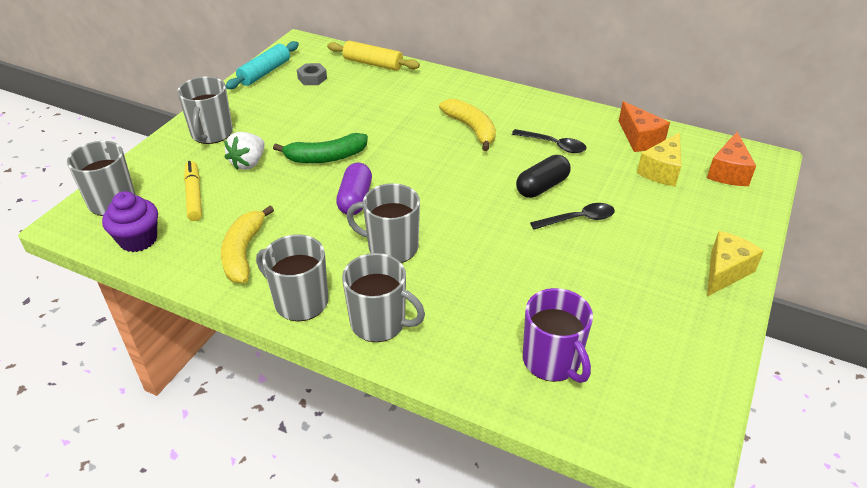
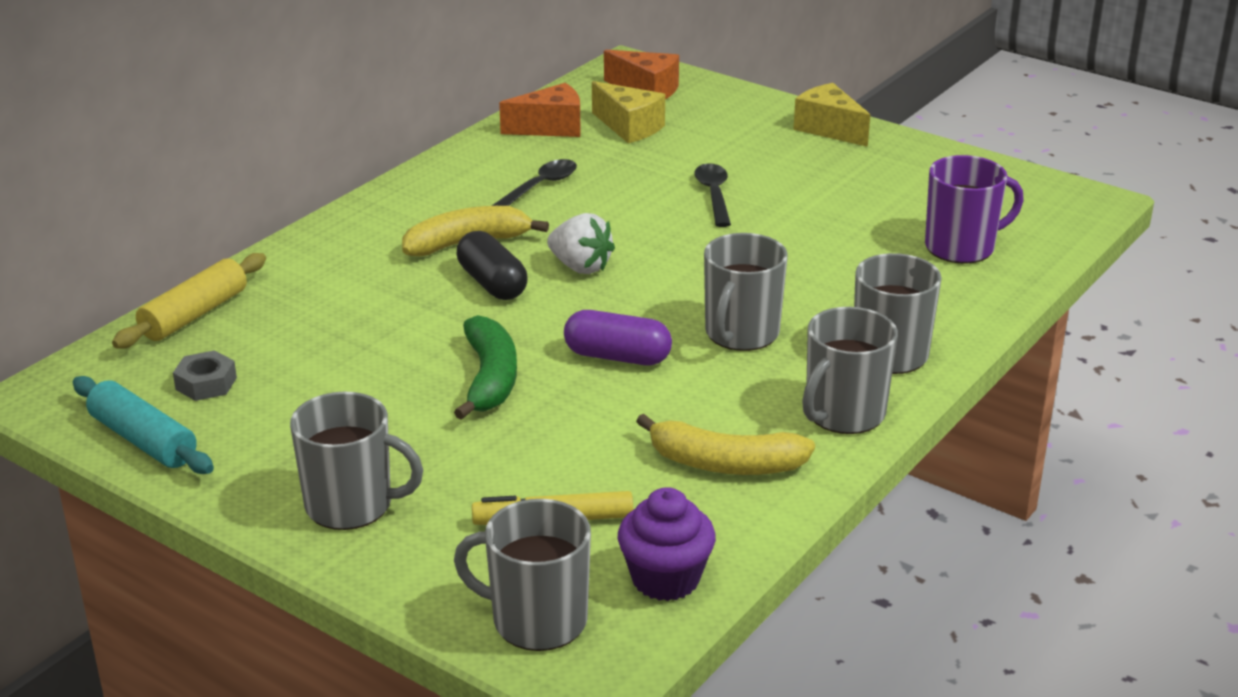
camera: 80 degrees left, 10 degrees down
(248, 163) = (473, 460): white strawberry -> white strawberry (580, 267)
(542, 187) = (636, 209): black capsule -> black capsule (492, 283)

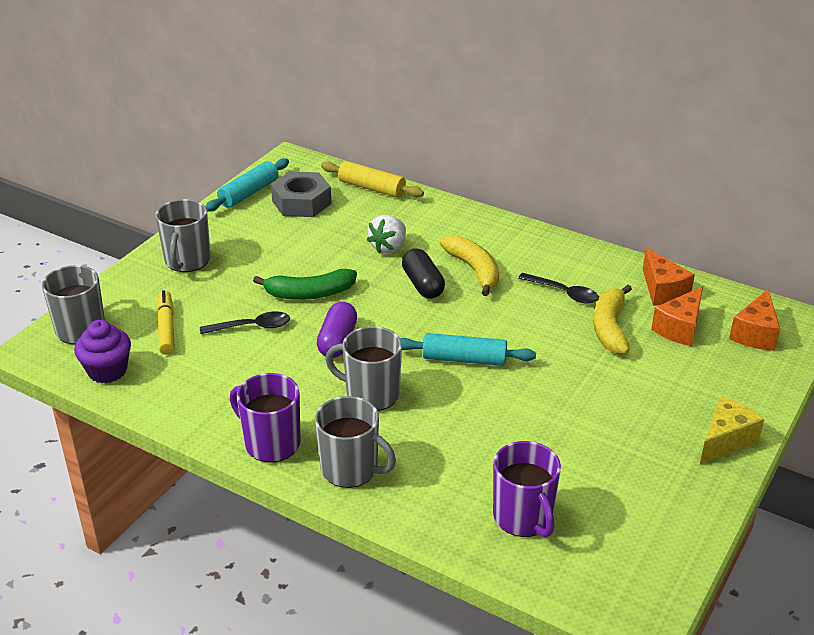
camera: 85 degrees right, 5 degrees up
(206, 383) = (301, 202): grey nut -> grey nut, size x1.80
(492, 283) = (423, 284): black capsule -> black capsule turned 75 degrees counterclockwise
(580, 267) = (451, 319): white strawberry -> white strawberry (388, 247)
(629, 127) = (680, 328): yellow cheese -> orange cheese
(672, 263) = (464, 359): none -> turquoise rolling pin
(714, 195) = (576, 376): black spoon -> black spoon (252, 327)
(725, 464) = (216, 390): yellow banana -> yellow banana (610, 328)
(843, 414) = (271, 443): grey mug -> purple mug

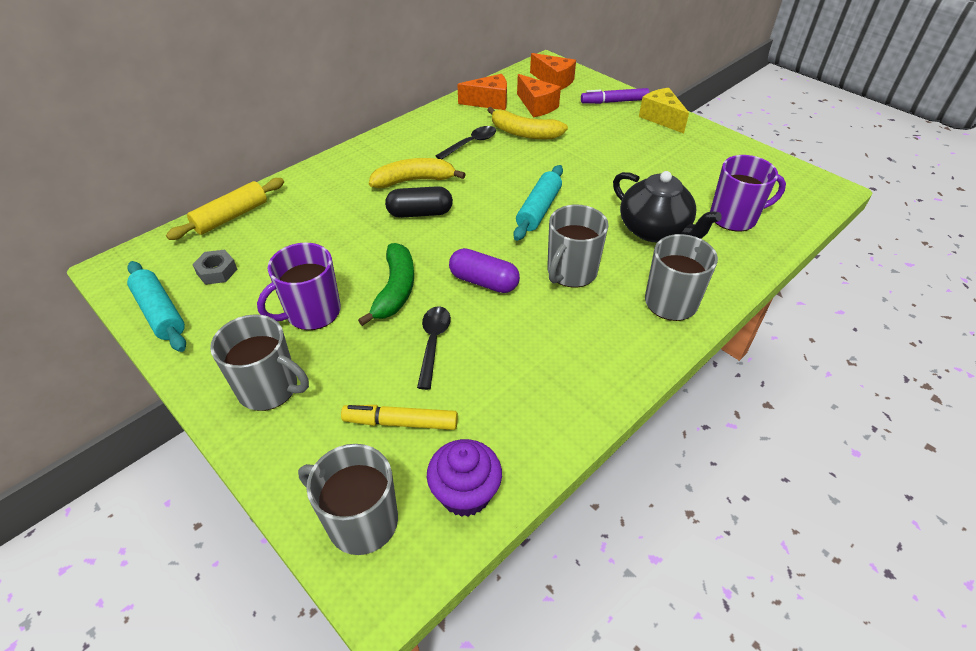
camera: 75 degrees left, 10 degrees up
(271, 443) = (628, 352): purple mug -> purple mug (312, 312)
(301, 202) = (217, 271): grey nut -> grey nut, size x0.56
(388, 247) = (346, 223): white strawberry -> none
(466, 449) = (654, 230): none -> black teapot
(740, 393) = (614, 102): none -> purple marker

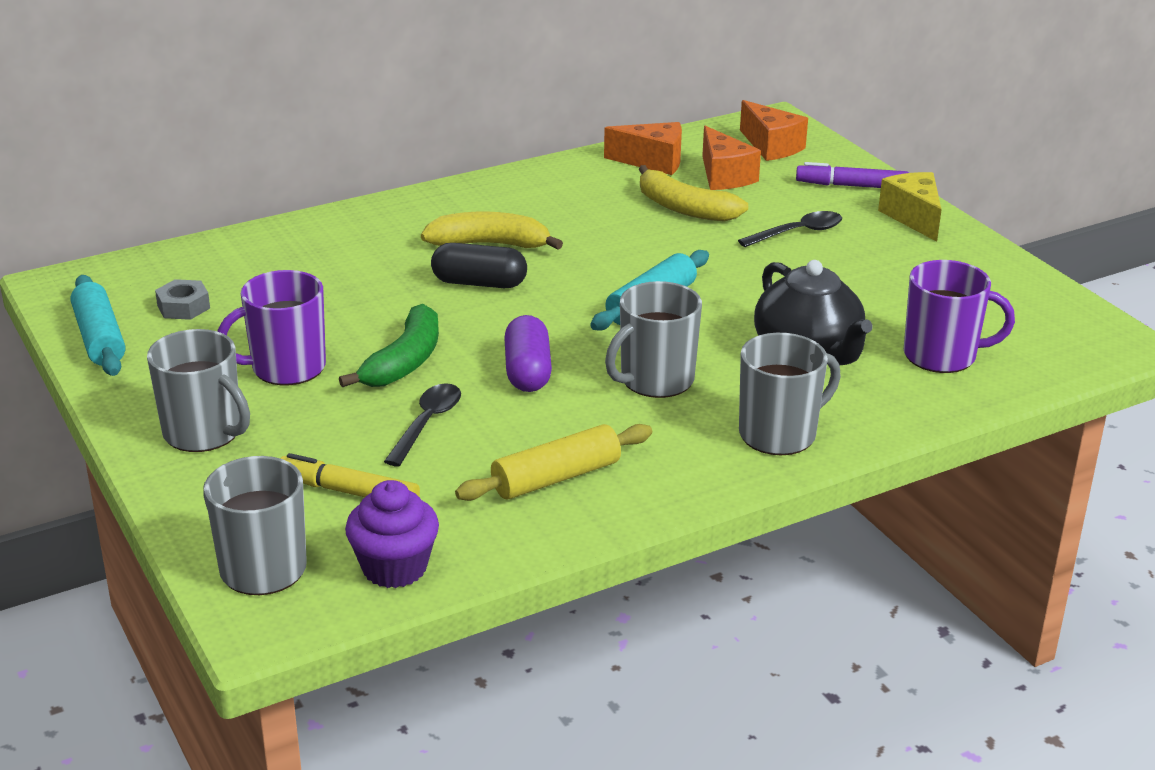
camera: 15 degrees right, 15 degrees down
(231, 217) = (223, 250): yellow rolling pin -> yellow rolling pin (556, 478)
(470, 143) = (595, 211): black spoon -> black spoon (797, 233)
(484, 282) = (528, 371): purple capsule -> purple capsule turned 45 degrees clockwise

